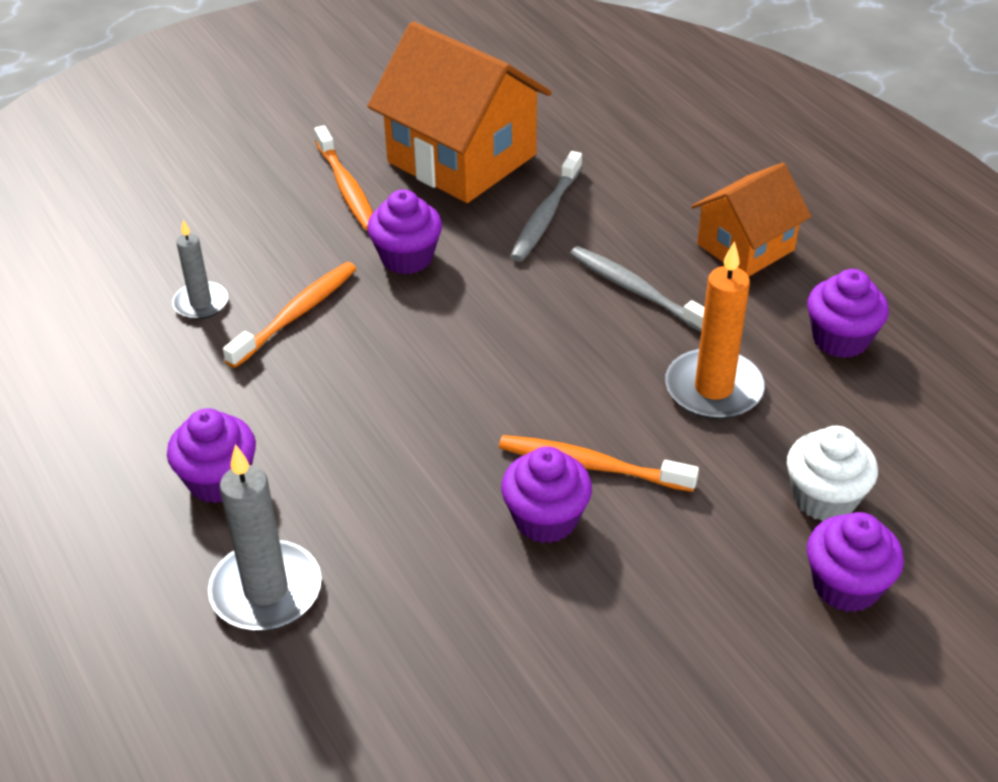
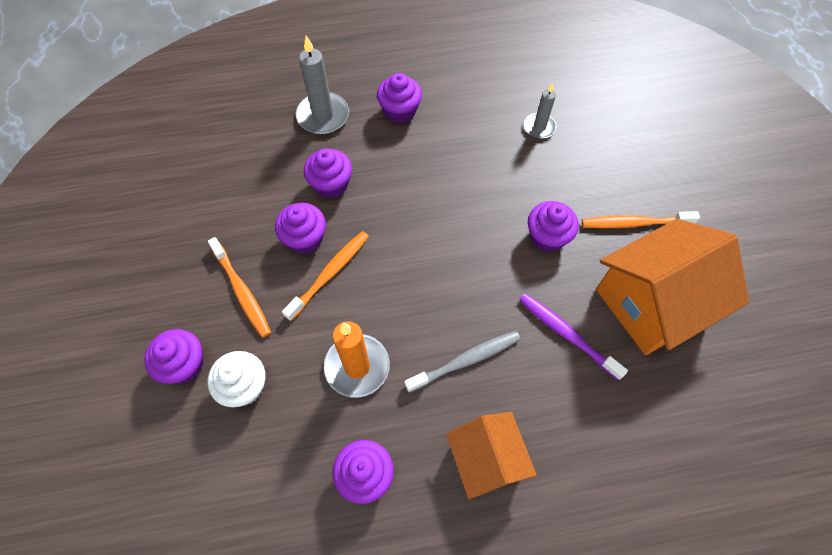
camera: 110 degrees right, 20 degrees up
(296, 314) = (513, 168): orange toothbrush -> orange toothbrush (242, 291)
(422, 522) = (331, 184): none -> purple cupcake
(546, 216) = (567, 334): grey toothbrush -> purple toothbrush

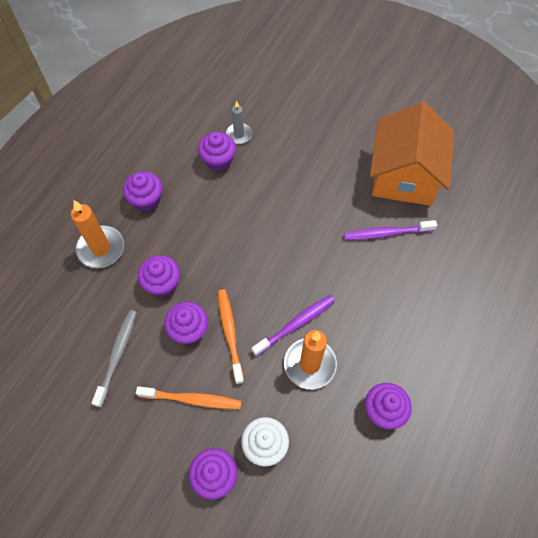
camera: 50 degrees left, 0 degrees up
(323, 116) = (101, 248): grey candle -> orange candle
(387, 323) = (295, 324): none -> purple toothbrush
(465, 360) = (357, 299): grey toothbrush -> grey toothbrush (117, 355)
(486, 459) = (426, 335): orange house -> none
(547, 237) = (317, 192): purple cupcake -> purple cupcake (218, 160)
(634, 223) = (349, 142): orange toothbrush -> none

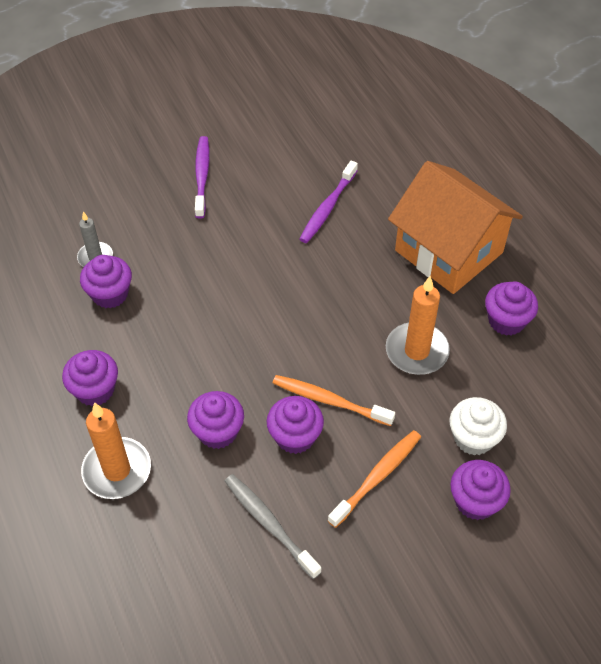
camera: 55 degrees left, 10 degrees down
(295, 324) = (365, 338): purple toothbrush -> purple toothbrush (202, 176)
(404, 176) = (278, 157): orange house -> orange house (449, 251)

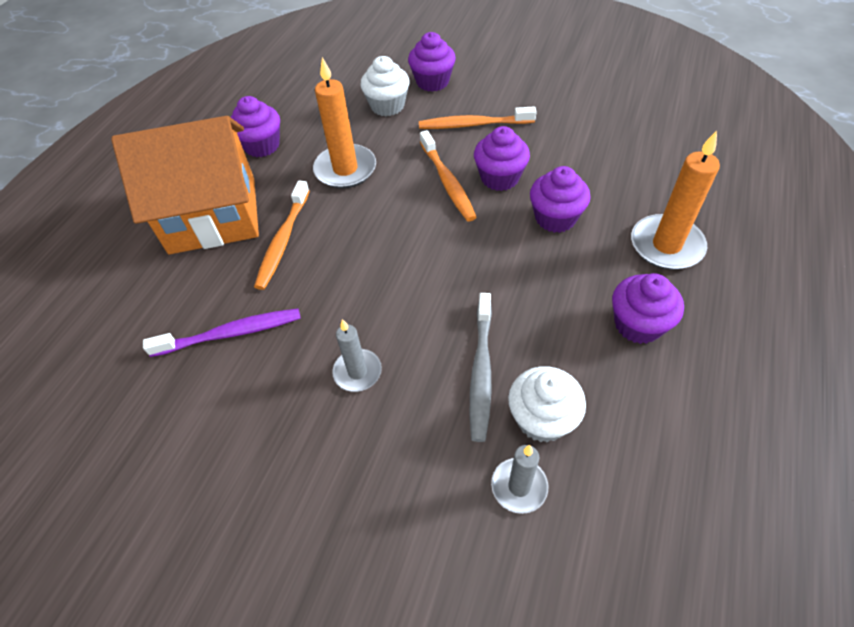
camera: 130 degrees left, 0 degrees up
(110, 294) = (542, 418): purple cupcake -> white cupcake
(202, 176) = (284, 498): purple toothbrush -> none
(233, 242) = (357, 372): none -> grey candle
(269, 524) = (575, 144): grey toothbrush -> grey toothbrush (481, 371)
(378, 272) = (283, 240): none -> orange toothbrush
(449, 251) = (213, 215): orange house -> orange house turned 75 degrees clockwise

